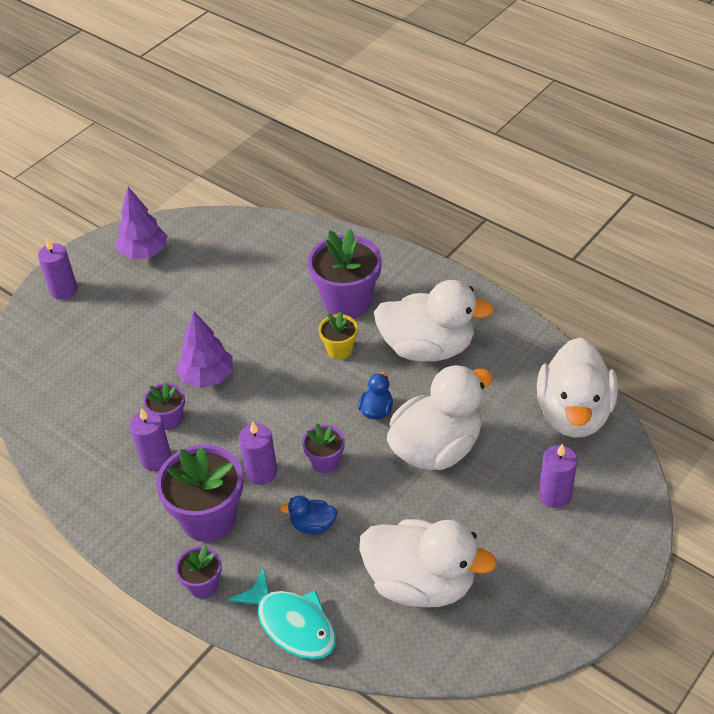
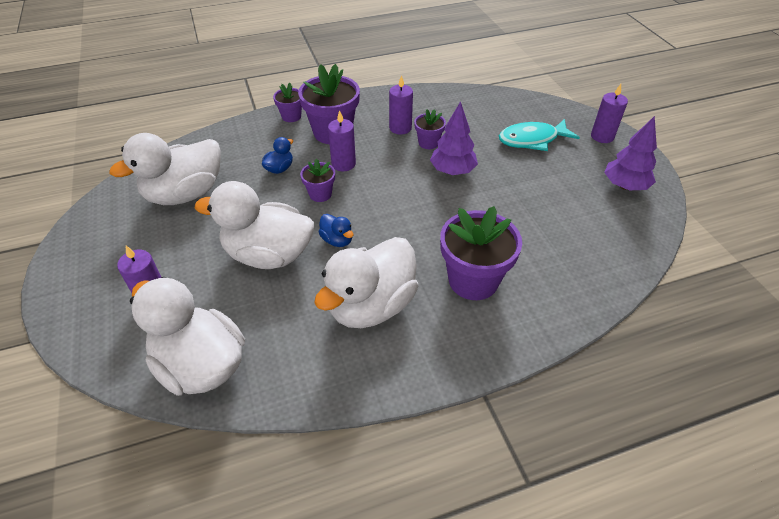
camera: 120 degrees right, 0 degrees up
(292, 624) = (228, 136): turquoise fish -> turquoise fish (532, 140)
(339, 349) = (419, 249): yellow flower pot -> none
(436, 448) = (268, 255): white duck -> white duck turned 105 degrees clockwise

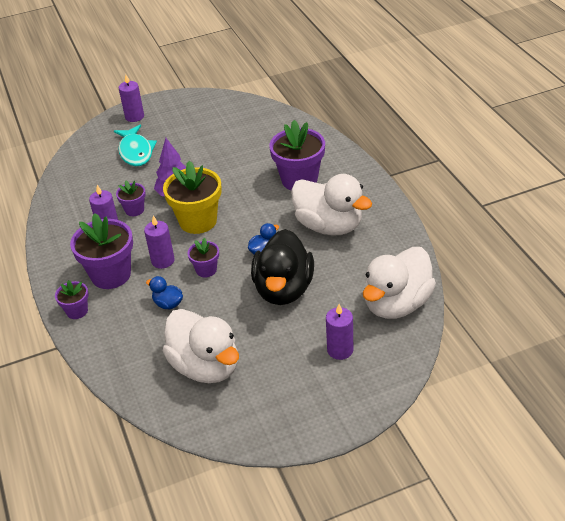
camera: 90 degrees left, 5 degrees down
(268, 255) = (283, 289): white duck -> black duck
(402, 188) = (198, 221): none -> yellow flower pot
(625, 186) = (197, 110): purple tree -> none

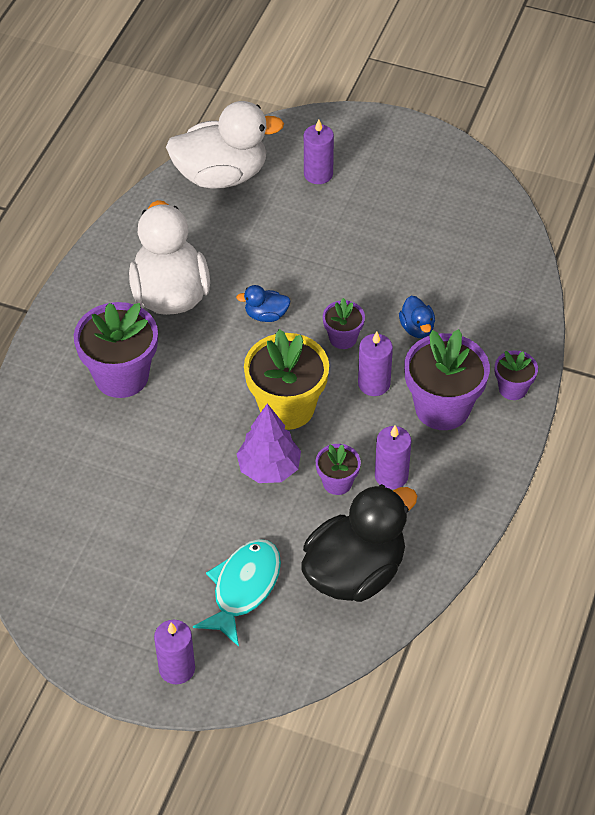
camera: 140 degrees left, 10 degrees up
(206, 366) = (443, 241): white duck -> none
(283, 289) = (296, 261): black duck -> black duck (355, 572)

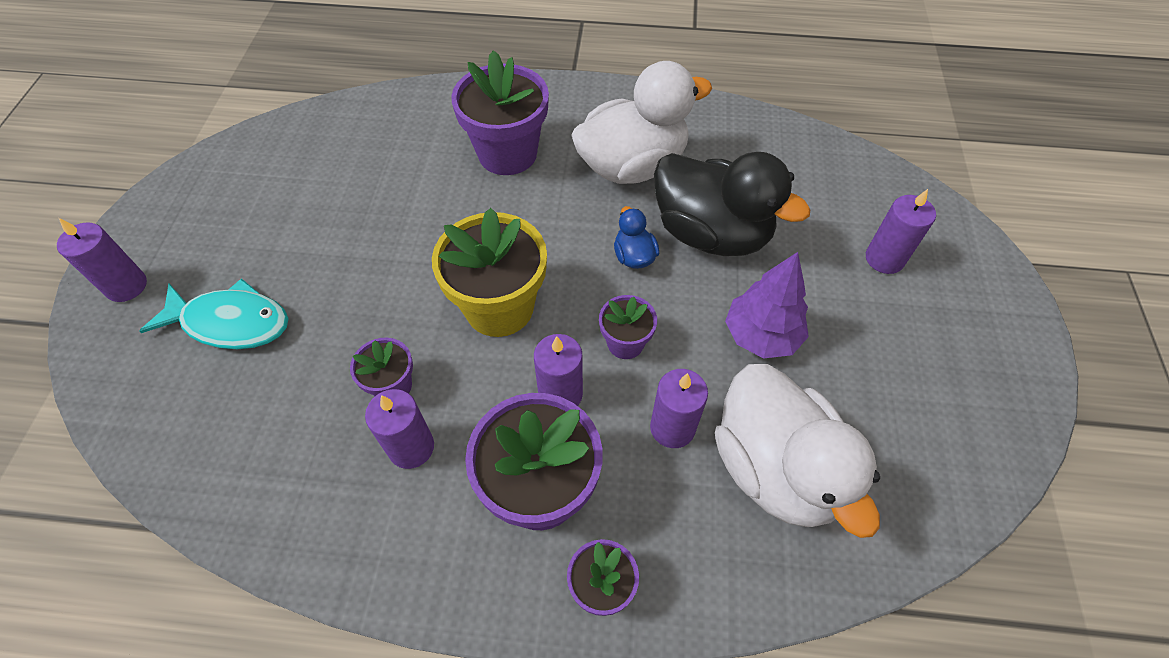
camera: 75 degrees right, 5 degrees up
(221, 175) = (827, 169): white duck -> white duck (776, 468)
(269, 468) = (404, 310): purple tree -> purple tree (761, 336)
(355, 572) = (253, 436): black duck -> black duck (711, 233)
(417, 328) = (672, 428): blue duck -> purple candle

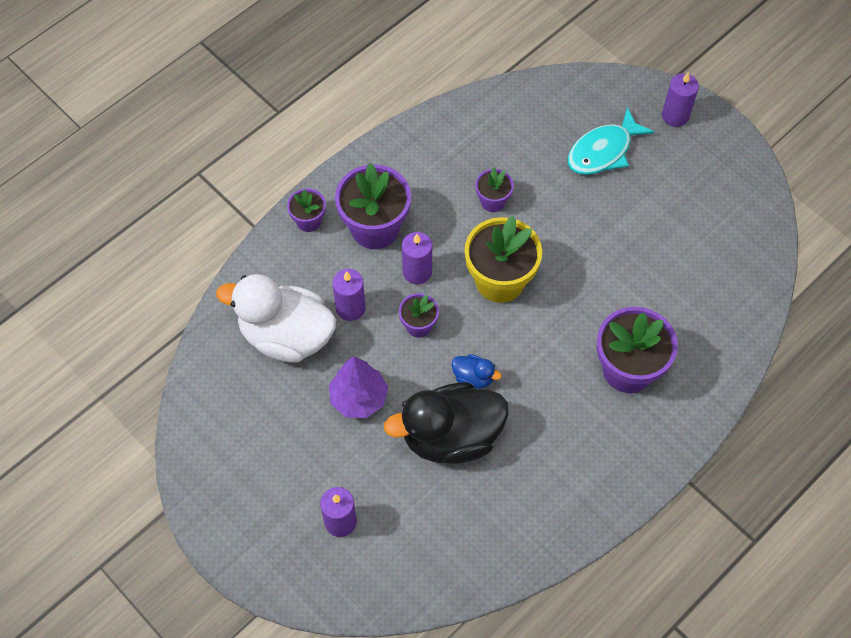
camera: 130 degrees right, 5 degrees up
(411, 447) = (448, 189): purple candle -> none
(632, 166) = (550, 438): white duck -> none

